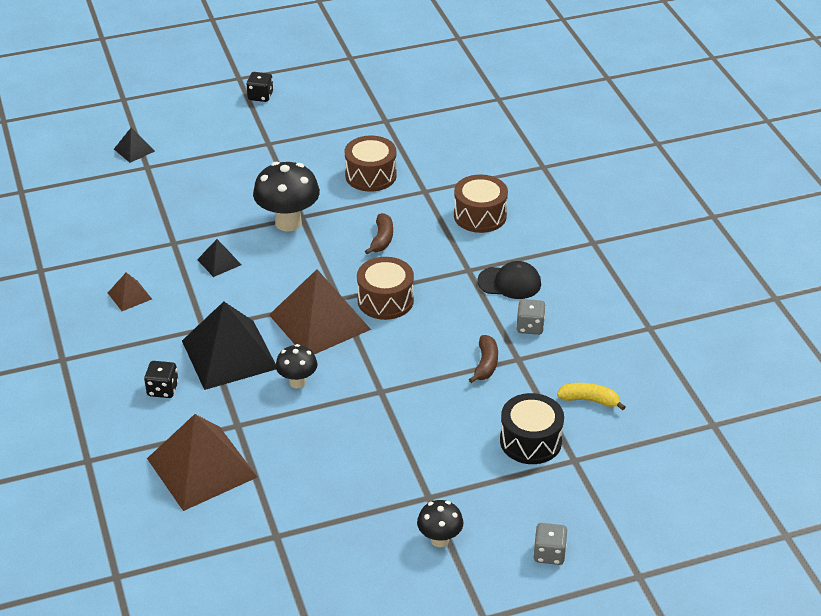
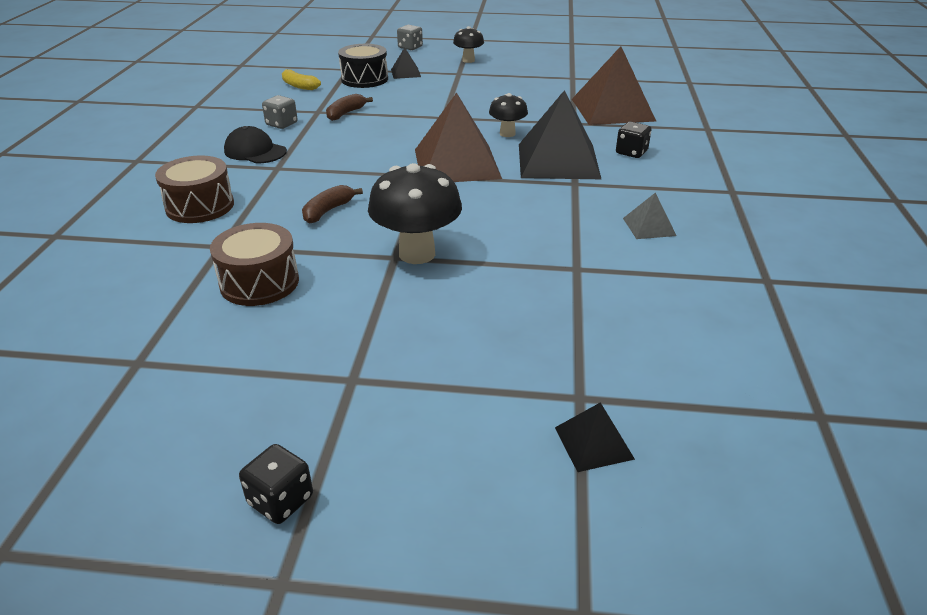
camera: 155 degrees left, 5 degrees down
(129, 295) = (649, 227): brown pyramid -> grey pyramid
(219, 262) = (528, 234): black pyramid -> black pyramid (405, 73)
(385, 300) = (380, 164): brown drum -> none

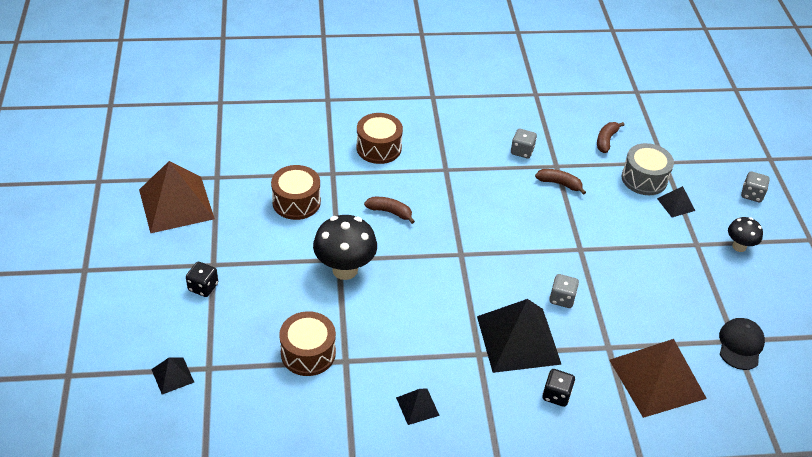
camera: 75 degrees right, 10 degrees up
(255, 151) = (468, 150): black cap -> black cap (740, 345)
(280, 500) = (128, 257): black dice -> black dice (203, 287)
(299, 86) = (606, 140): yellow banana -> brown banana
(364, 79) = (644, 179): black drum -> grey drum
(456, 163) = (488, 271): brown pyramid -> brown pyramid (176, 204)
(507, 134) = (562, 298): black mushroom -> grey dice
(560, 297) = (308, 353): none -> brown drum
(649, 227) = (417, 406): grey pyramid -> black pyramid

